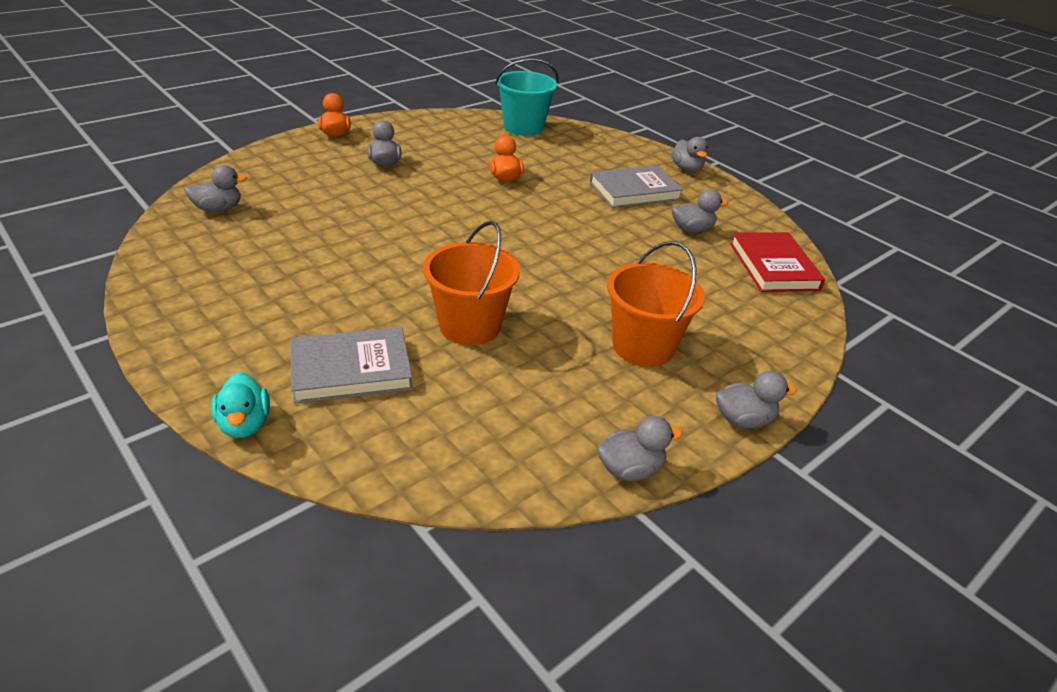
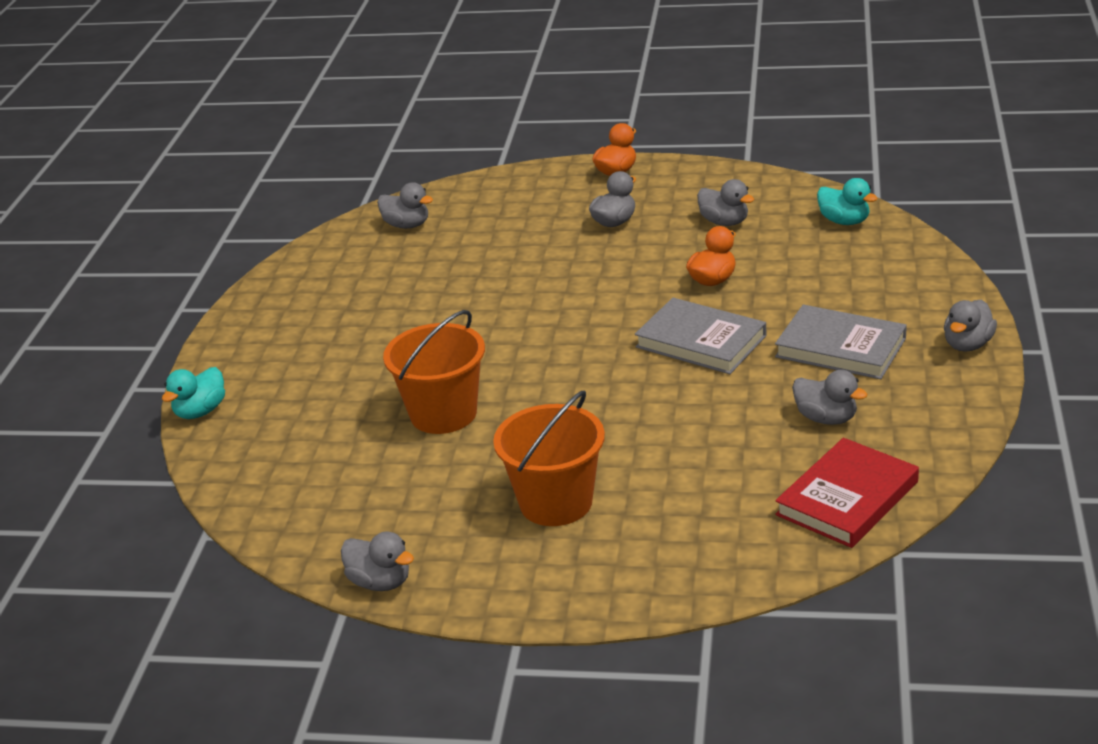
camera: 55 degrees right, 5 degrees down
(351, 370) = (311, 406): grey book -> grey book (701, 341)
(523, 127) = (844, 221): turquoise bucket -> turquoise duck
(743, 419) = (532, 604): grey duck -> grey duck (724, 222)

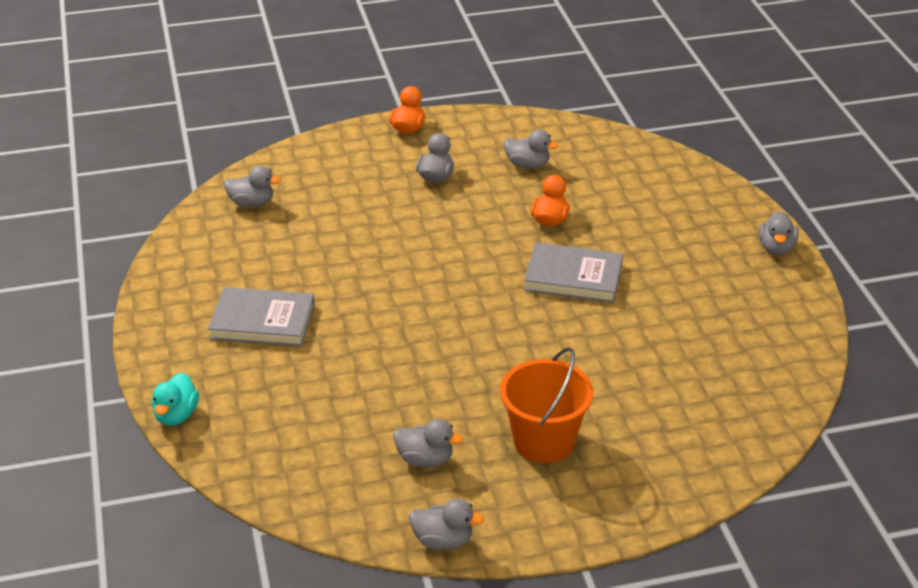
camera: 25 degrees left, 5 degrees up
(443, 414) = (400, 378): orange bucket -> none
(826, 418) = (709, 329): grey duck -> grey duck (425, 459)
(840, 348) = (684, 266): grey book -> grey book (262, 321)
(844, 221) = (623, 152): turquoise duck -> none
(847, 498) = (763, 393): red book -> none

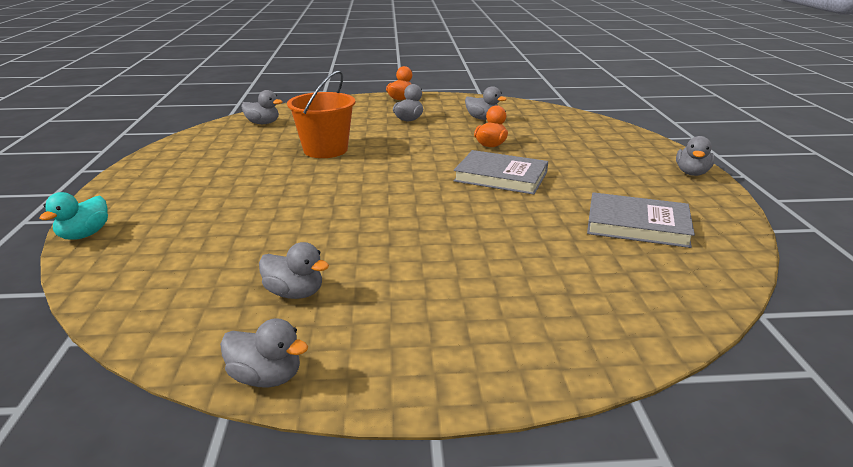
camera: 10 degrees right, 10 degrees down
(262, 321) = (216, 182): grey book -> grey book (637, 225)
(543, 441) = (430, 290): orange bucket -> orange bucket (325, 150)

